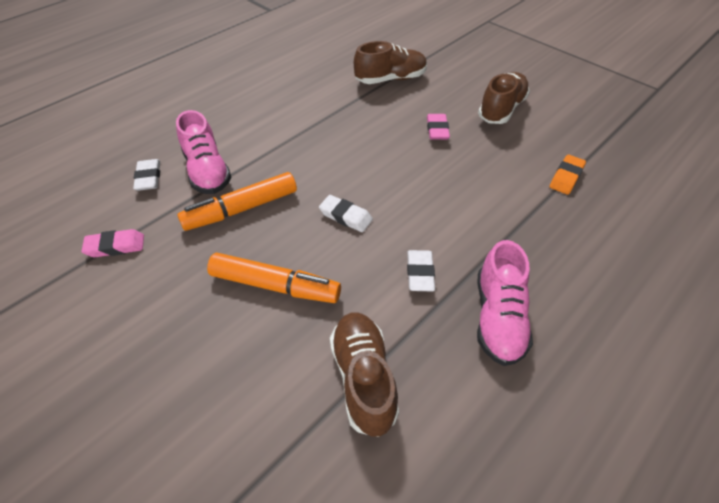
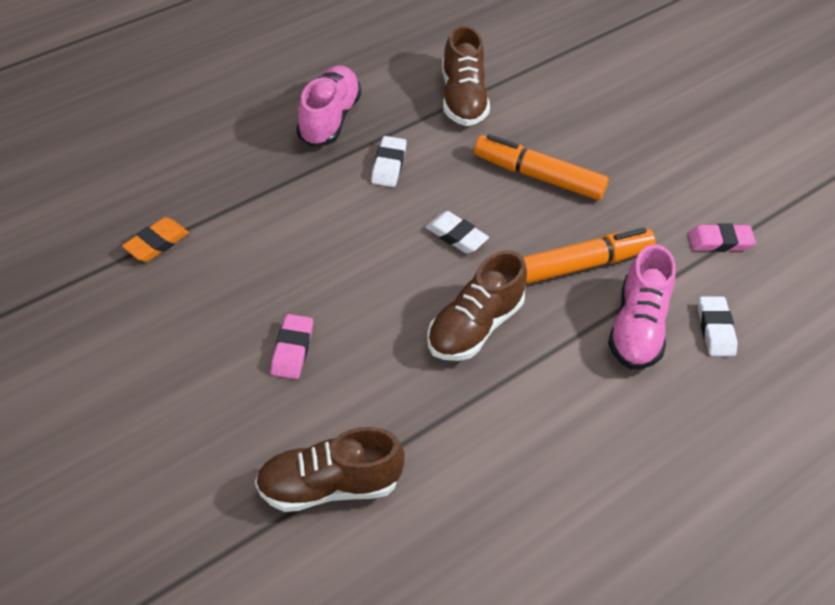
camera: 175 degrees left, 0 degrees up
(207, 171) = (637, 328): pink shoe -> pink shoe turned 150 degrees counterclockwise
(501, 109) = (167, 376): brown shoe -> brown shoe (474, 327)

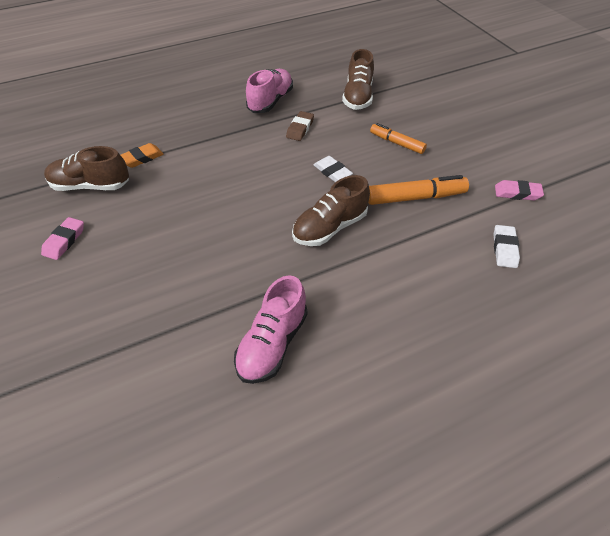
camera: 15 degrees right, 0 degrees up
(292, 350) = (203, 228): pink eraser -> pink eraser (64, 241)
(329, 486) = (198, 318): brown shoe -> brown shoe (91, 186)
(388, 165) = (300, 129): white eraser -> brown eraser
(539, 176) = (397, 143): orange marker -> orange marker, size x0.65
(637, 328) = (446, 241): pink shoe -> pink shoe (272, 343)

